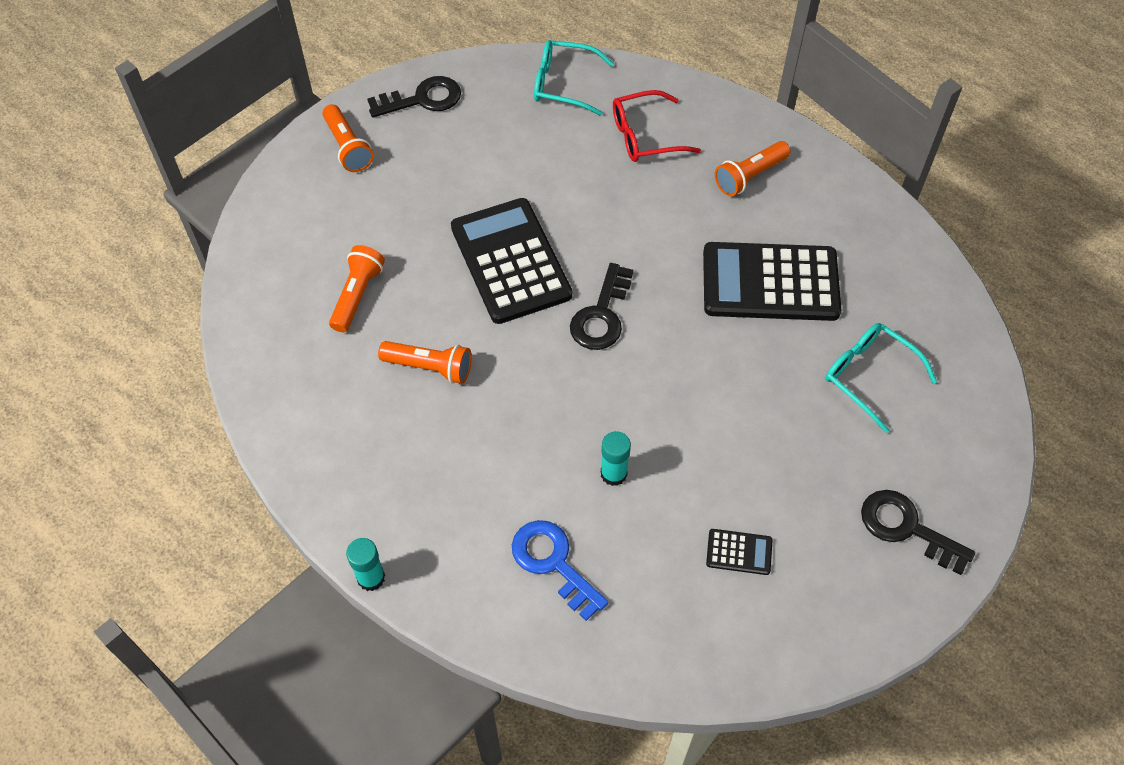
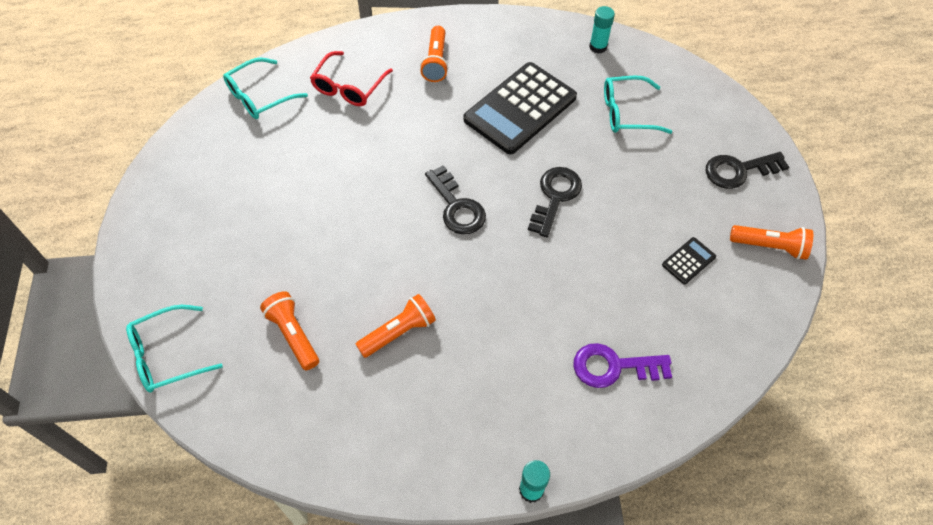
camera: 50 degrees left, 0 degrees up
(264, 228) = (167, 355): none -> turquoise glasses
(348, 147) = (161, 251): orange flashlight -> orange flashlight (770, 246)
(422, 99) = (175, 179): black key -> black key (555, 197)
(511, 261) = (364, 225): black calculator -> none
(553, 563) = (613, 366): blue key -> purple key
(613, 474) = (578, 285): turquoise glue stick -> turquoise glue stick (598, 47)

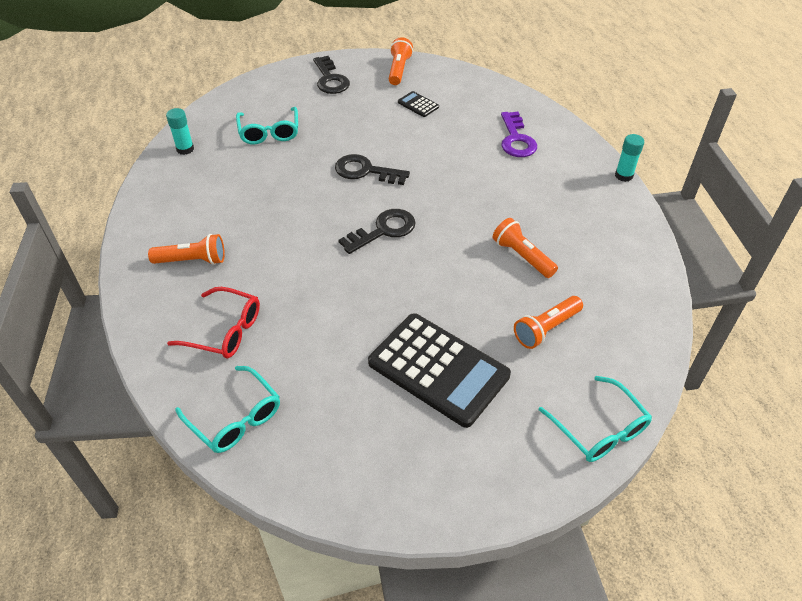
camera: 95 degrees left, 10 degrees down
(520, 108) = (262, 196): black calculator -> black calculator (438, 369)

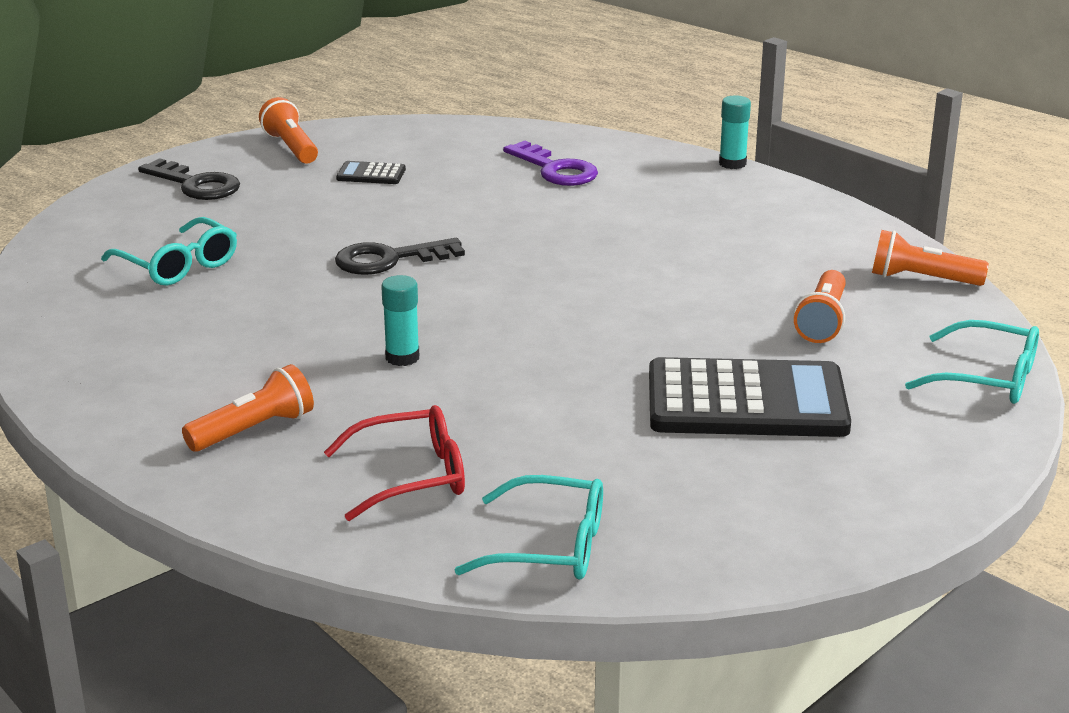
camera: 35 degrees left, 20 degrees down
(185, 149) = (58, 324): turquoise glue stick -> turquoise glue stick (402, 357)
(383, 230) = (498, 306): black key -> none
(522, 256) = (709, 271): orange flashlight -> orange flashlight (921, 279)

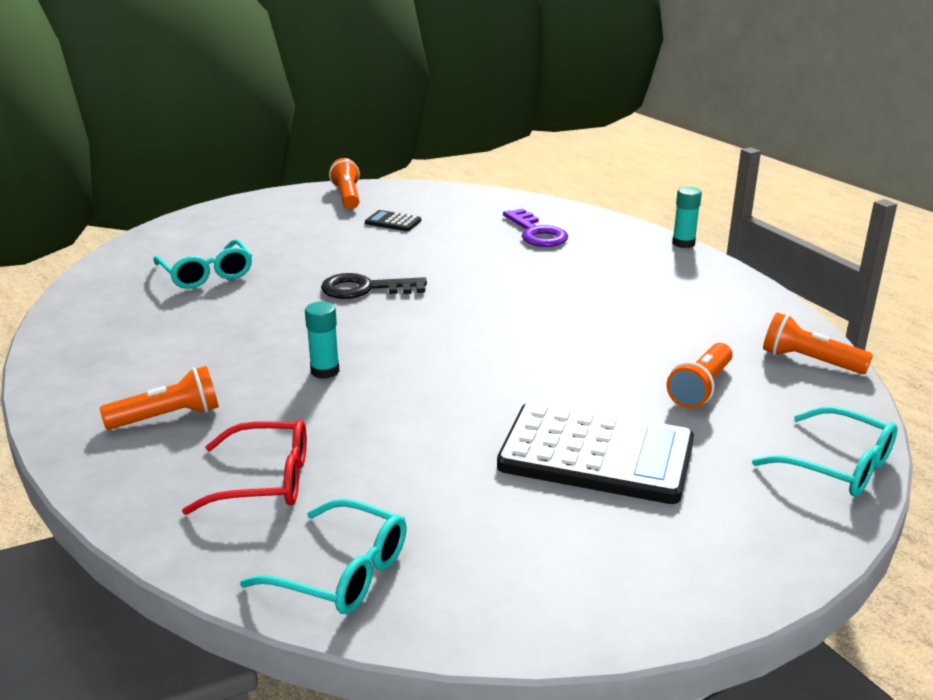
camera: 15 degrees right, 0 degrees up
(196, 185) = (261, 216): black key -> none

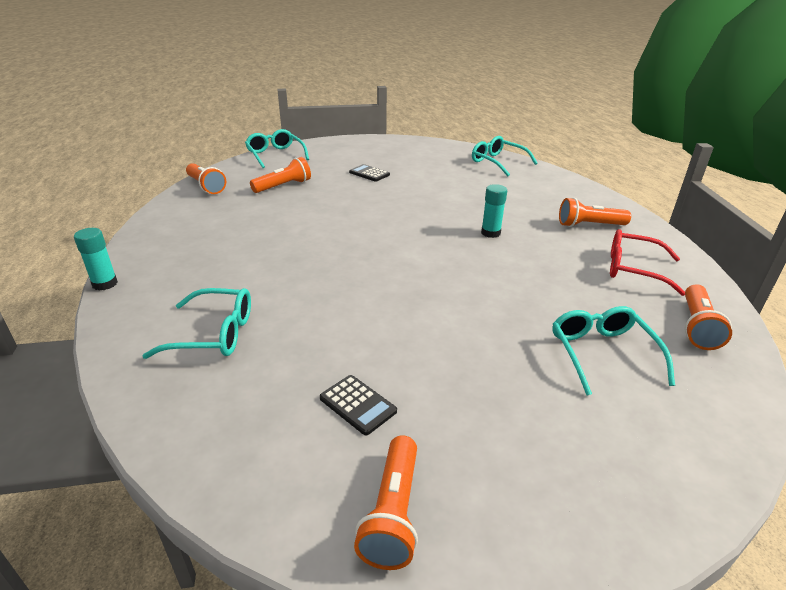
camera: 160 degrees left, 5 degrees up
(99, 309) = (697, 327): none -> orange flashlight
(264, 480) = (529, 190): red glasses -> red glasses (633, 269)
(365, 289) = (439, 296): black key -> none
(536, 233) = (214, 334): purple key -> turquoise glasses
(596, 455) = (369, 173): black calculator -> black calculator, size x0.42

